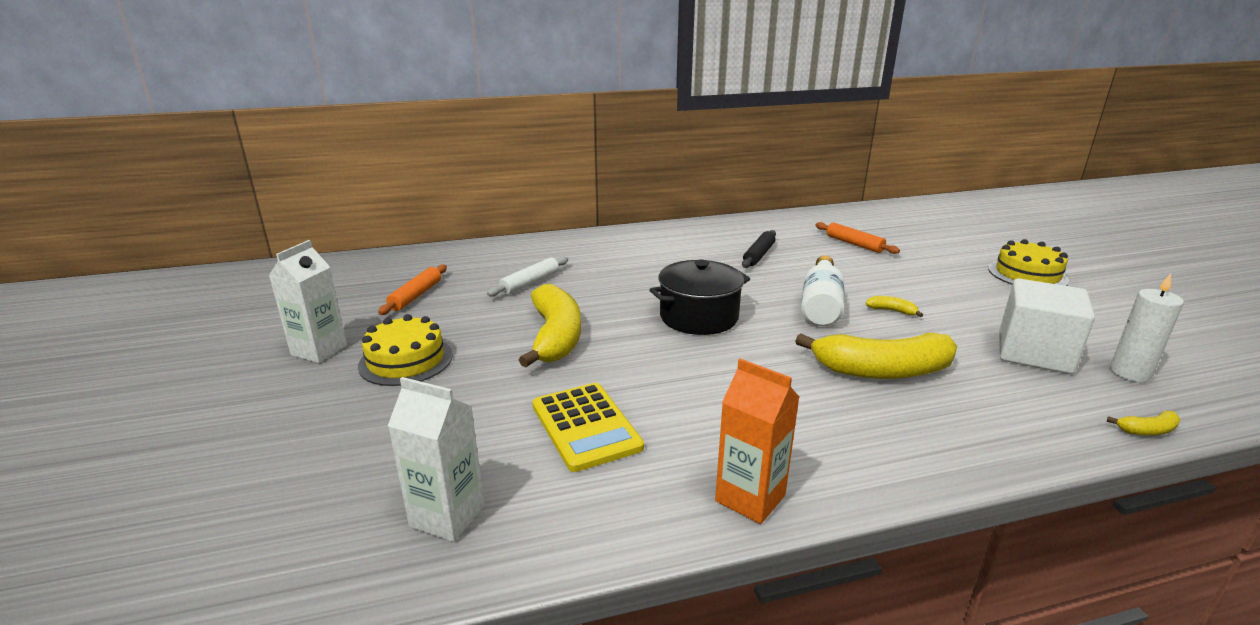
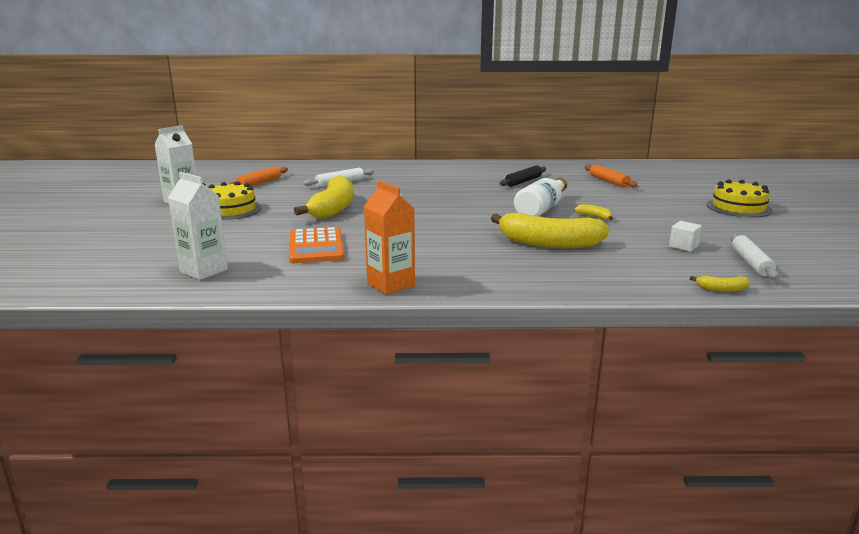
camera: 15 degrees right, 5 degrees down
(586, 426) = (316, 247): yellow calculator -> orange calculator
(699, 317) = (442, 208): black pot -> none
(1034, 353) = (683, 246): white cube -> white cube, size x0.43
(1130, 373) = (751, 263): white candle -> white rolling pin

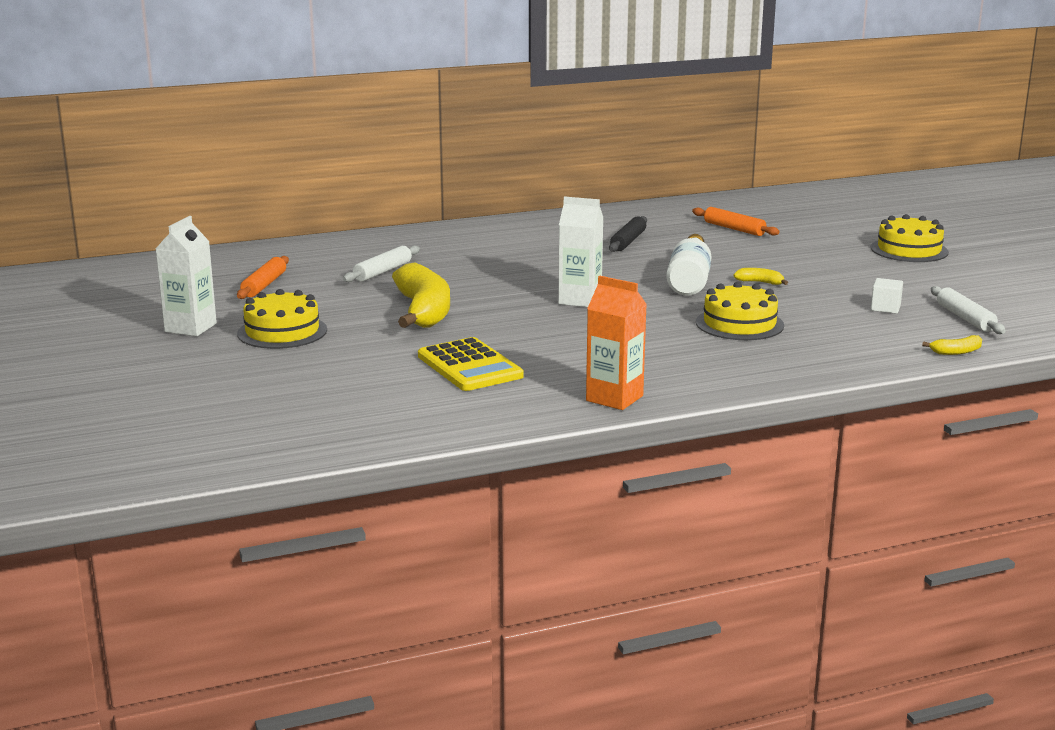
camera: 20 degrees left, 0 degrees up
(204, 271) = (369, 416): white carton -> white carton (580, 300)
(316, 247) = (469, 366): orange calculator -> yellow calculator
(549, 243) = (739, 324): yellow banana -> yellow cake

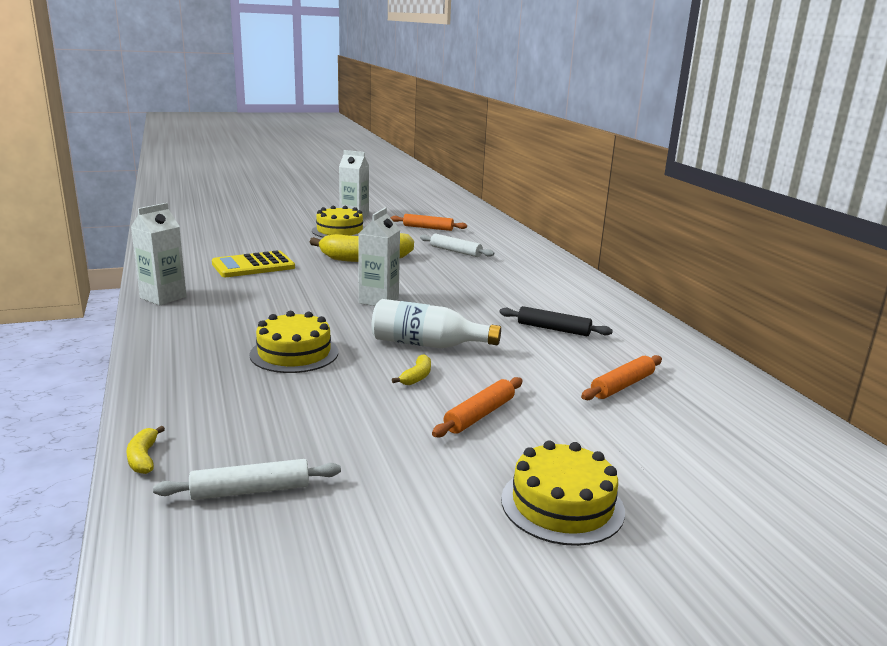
camera: 90 degrees right, 0 degrees up
(614, 398) = (163, 297): orange carton -> white carton
(812, 265) = (479, 415): none -> orange rolling pin
(885, 308) = (311, 438): white cube -> none

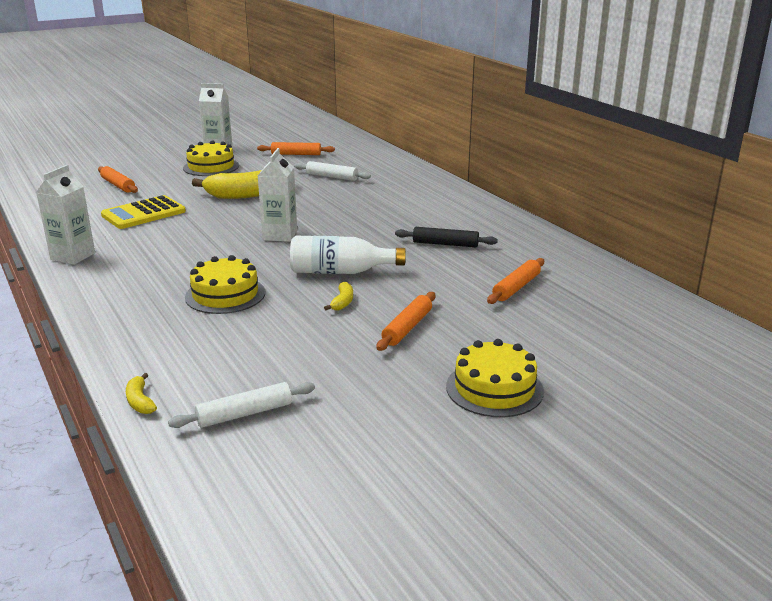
camera: 10 degrees left, 5 degrees up
(243, 238) = (118, 185): none -> orange rolling pin

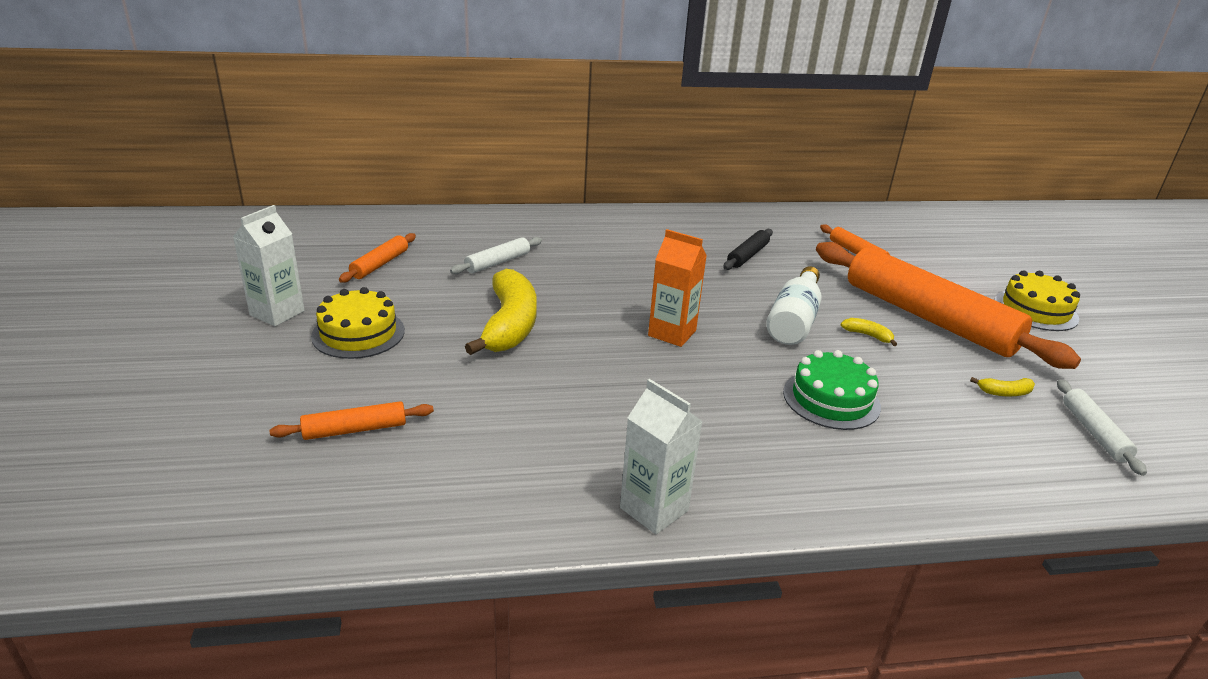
camera: 70 degrees left, 5 degrees up
(140, 401) = (1081, 494): yellow banana -> yellow banana (1004, 392)
(143, 213) = (517, 421): yellow calculator -> none
(225, 295) = (831, 399): yellow cake -> green cake
(280, 235) = (672, 333): white carton -> orange carton
(407, 328) = (928, 318): orange rolling pin -> orange rolling pin, size x2.35

